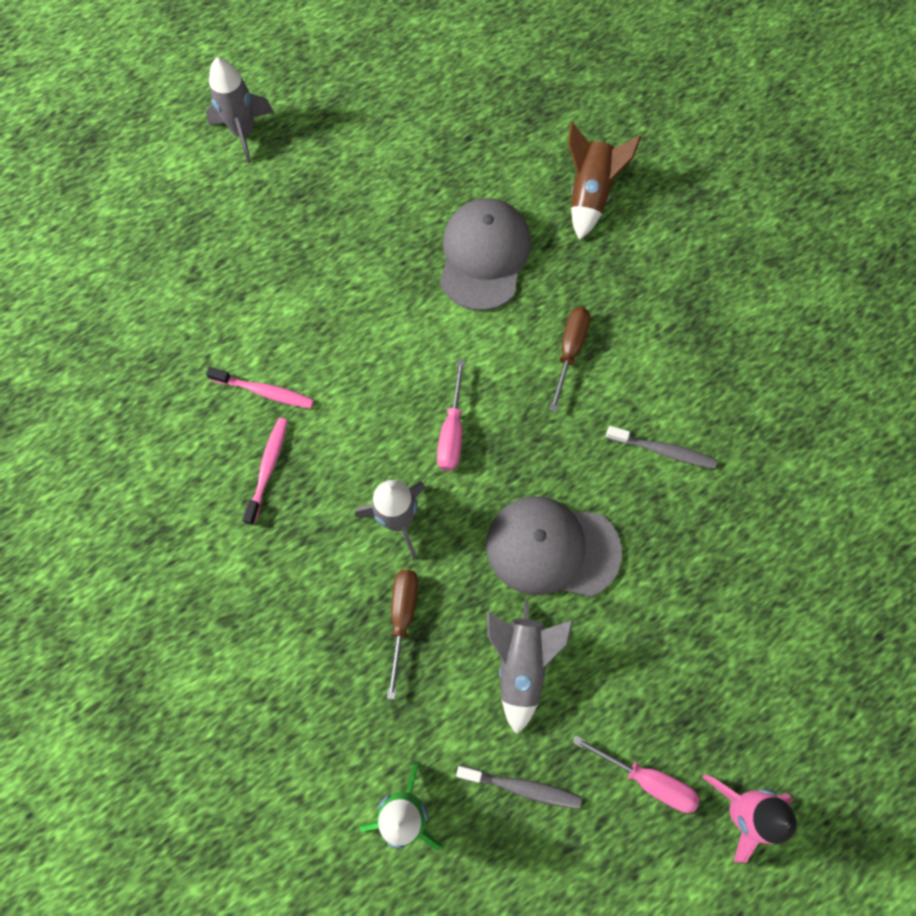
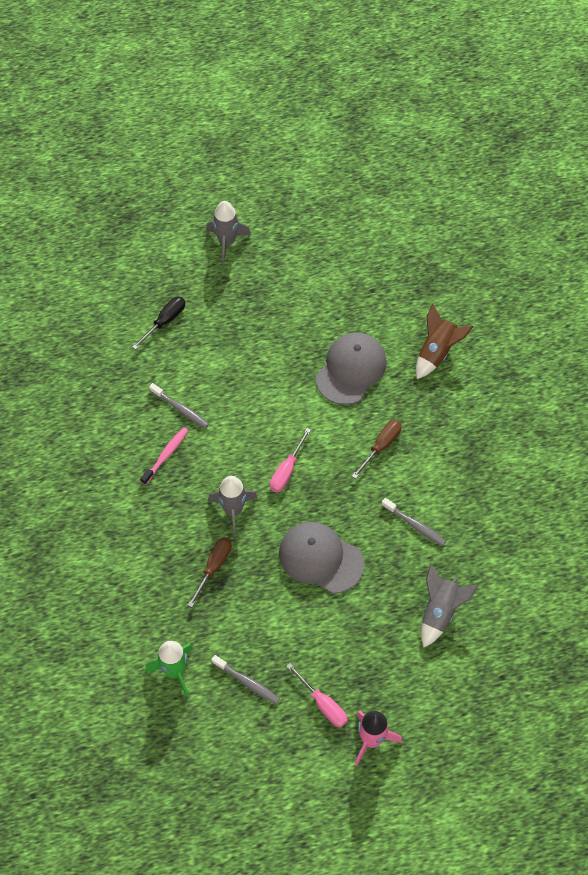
camera: 20 degrees right, 10 degrees down
(196, 270) = (165, 321): none -> black screwdriver
(265, 391) = (180, 409): pink toothbrush -> grey toothbrush
(521, 664) = (274, 616): grey rocket -> grey rocket (440, 612)

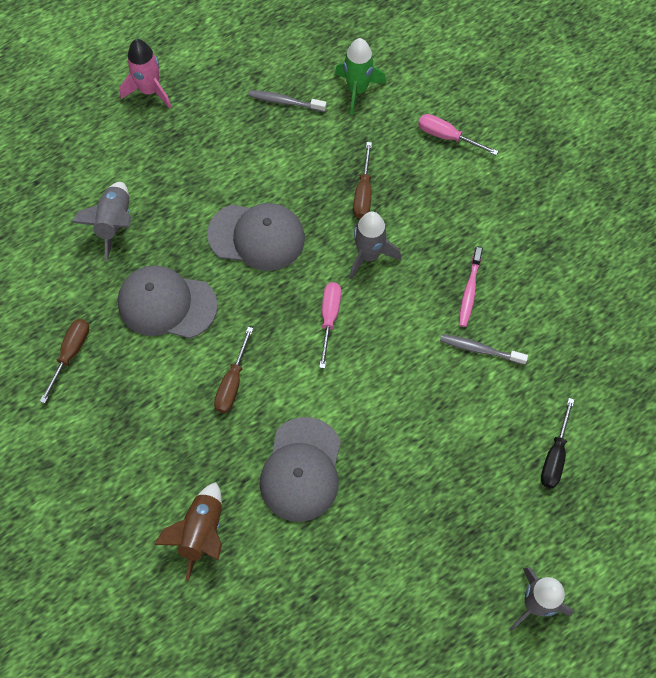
camera: 160 degrees right, 5 degrees up
(323, 704) = (205, 106): pink screwdriver -> pink screwdriver (447, 137)
(415, 525) = (166, 304): grey toothbrush -> grey cap
(504, 510) = (70, 354): none -> brown screwdriver

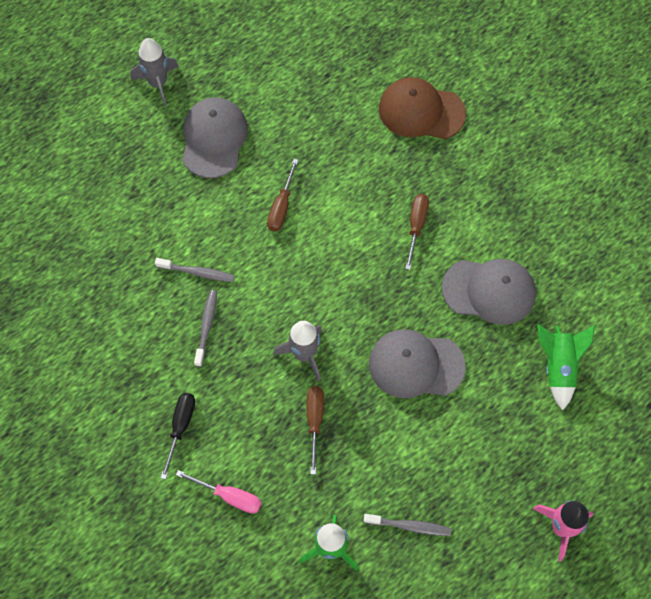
camera: 175 degrees right, 0 degrees up
(70, 354) = (564, 239): brown screwdriver -> brown screwdriver (281, 206)
(114, 223) = (558, 367): grey rocket -> green rocket
(201, 532) = (421, 111): brown rocket -> brown cap
(301, 469) = (347, 162): grey cap -> grey cap (214, 139)
(329, 318) = (337, 290): pink screwdriver -> none
(469, 291) = (206, 326): pink toothbrush -> grey toothbrush
(555, 456) = (135, 189): black screwdriver -> black screwdriver (180, 427)

